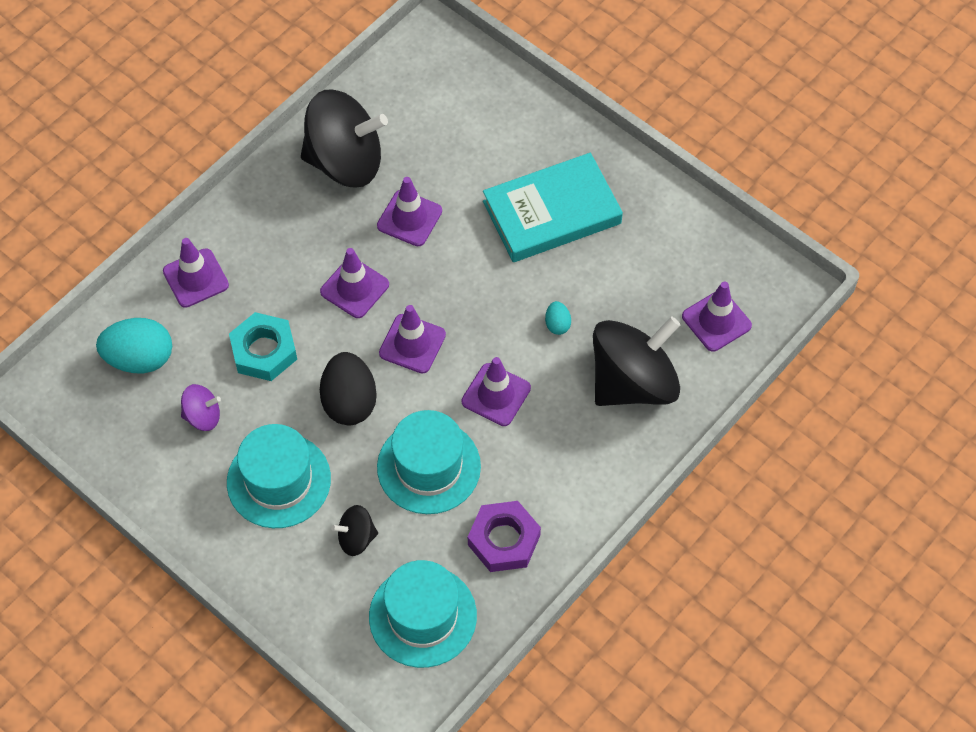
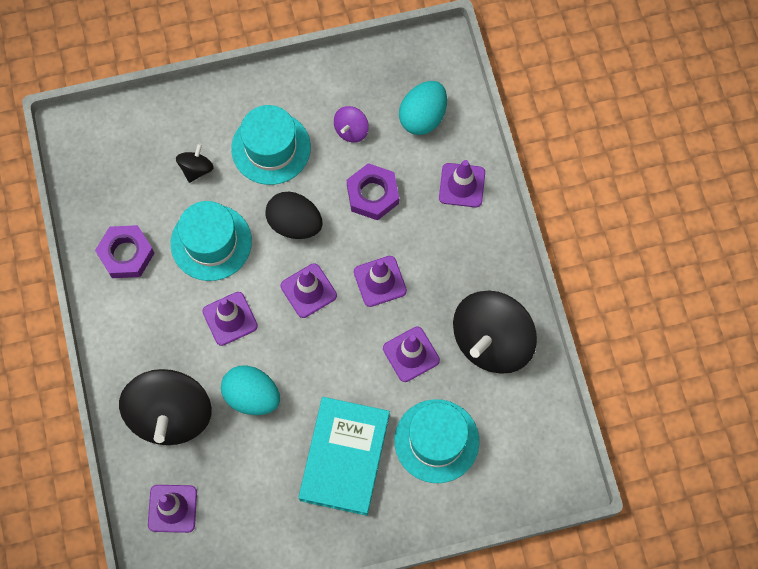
camera: 125 degrees right, 10 degrees up
(264, 351) = (372, 194): turquoise nut -> purple nut
(422, 616) = (116, 174): turquoise hat -> turquoise hat (436, 441)
(557, 324) = (252, 396): turquoise egg -> turquoise egg, size x2.12

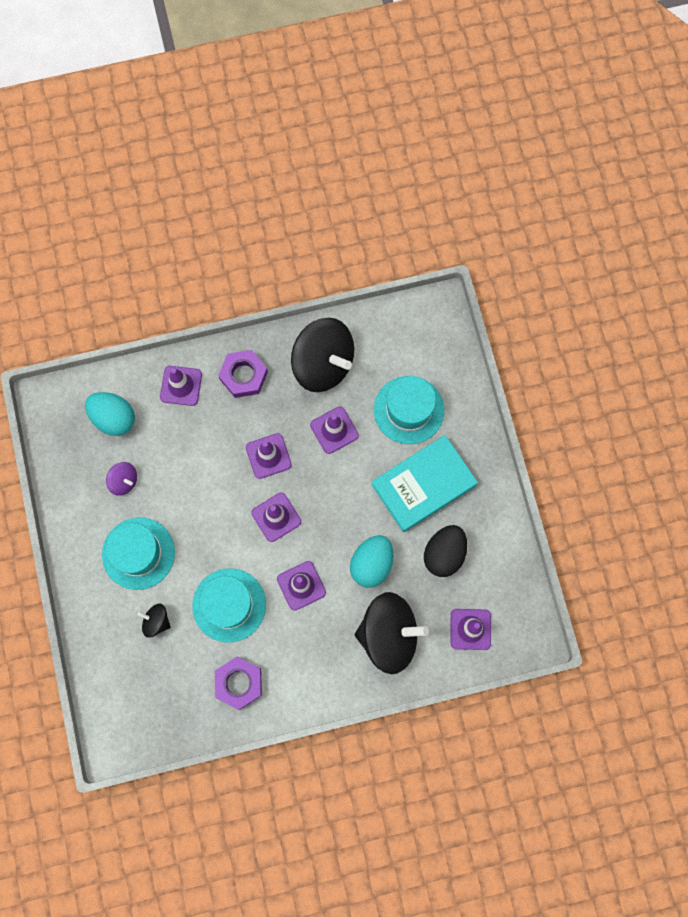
camera: 90 degrees left, 5 degrees up
(295, 224) = (213, 530): black egg -> black egg (444, 554)
(344, 457) = (423, 485): turquoise book -> turquoise book turned 45 degrees counterclockwise
(372, 194) = (187, 462): purple nut -> purple nut (243, 376)

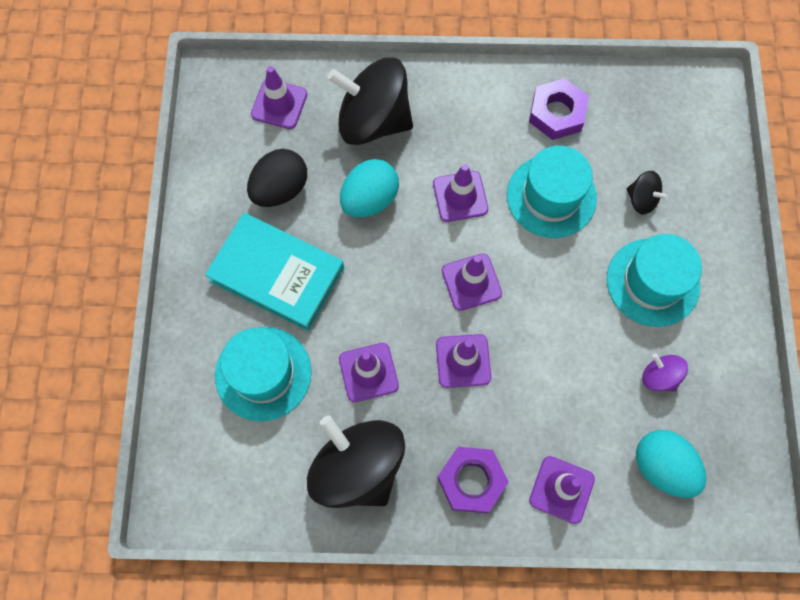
camera: 165 degrees left, 5 degrees down
(423, 485) = (277, 274): turquoise book -> turquoise book turned 45 degrees clockwise

